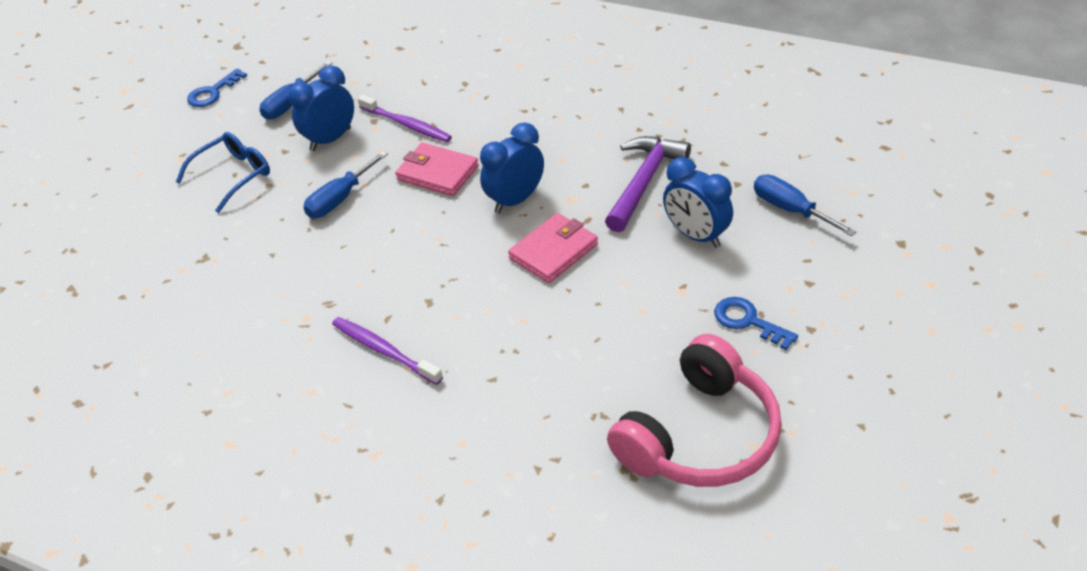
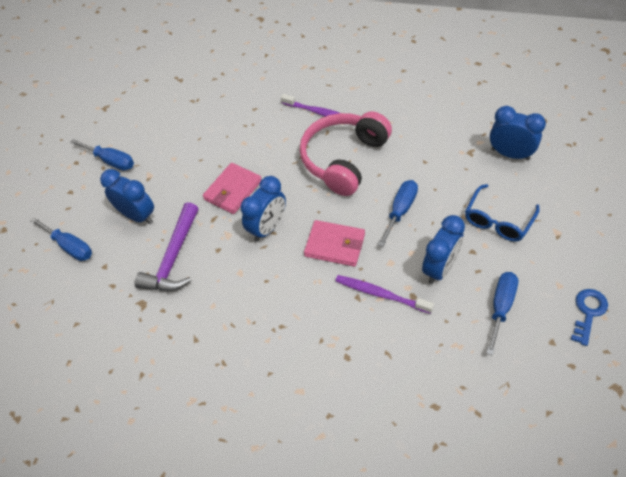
camera: 170 degrees right, 10 degrees up
(156, 247) = (510, 154): none -> blue clock
(699, 435) = (143, 99): pink headphones -> pink headphones (344, 159)
(748, 321) = (111, 161): blue key -> blue screwdriver

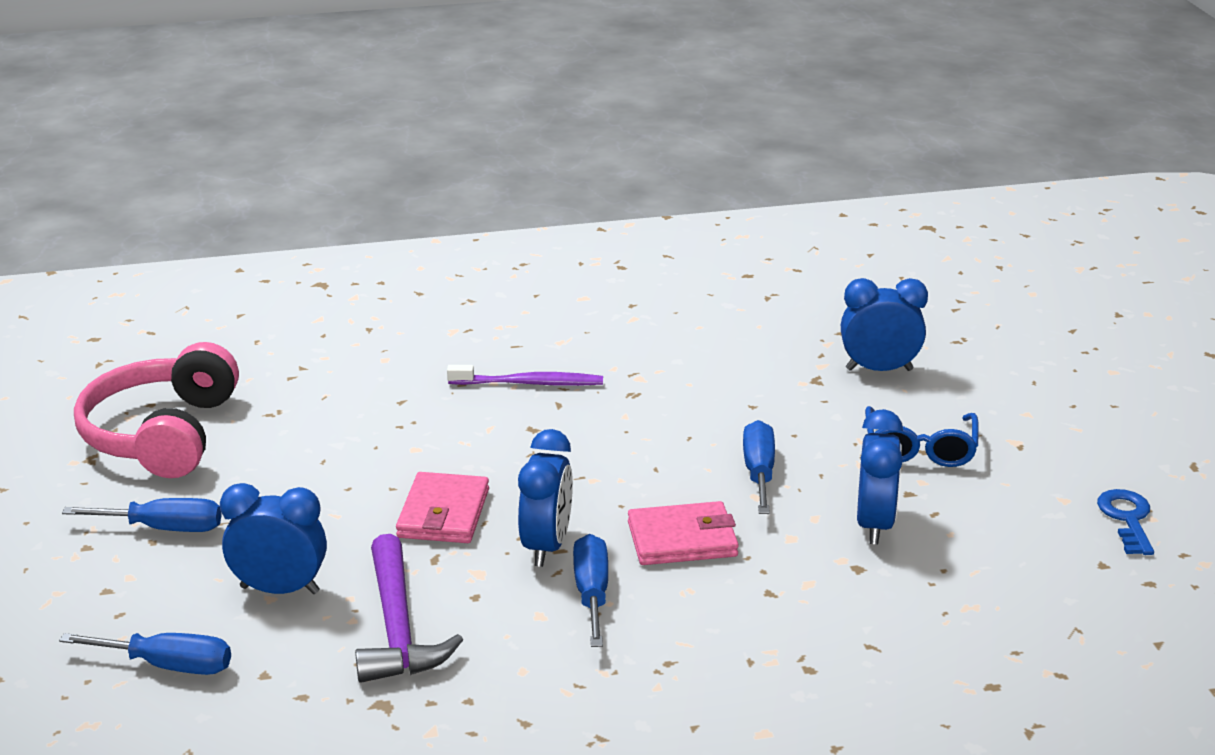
camera: 30 degrees left, 25 degrees down
(344, 159) = (616, 431): pink headphones -> pink headphones (163, 434)
(381, 294) = (805, 579): purple toothbrush -> none
(501, 307) = (1001, 546): blue screwdriver -> blue screwdriver (592, 593)

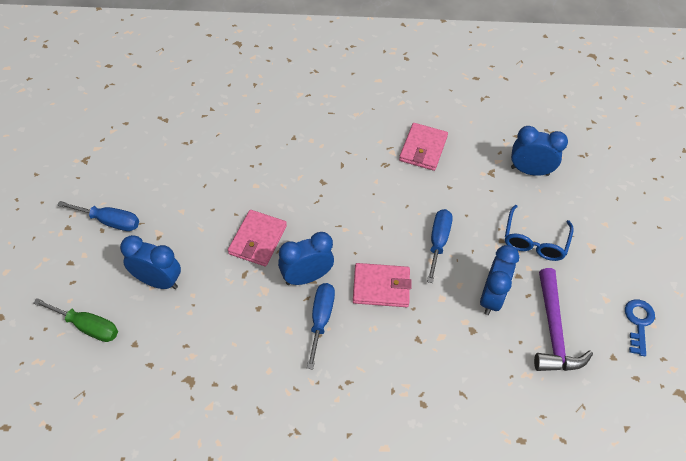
camera: 10 degrees right, 25 degrees up
(163, 434) = (126, 148): pink headphones -> none
(168, 666) = (87, 327): blue screwdriver -> green screwdriver
(398, 627) = (211, 323): purple hammer -> purple hammer (553, 331)
(529, 383) = (330, 145): purple toothbrush -> none
(547, 546) = (306, 277): blue clock -> blue clock turned 135 degrees counterclockwise
(691, 367) = (423, 149): none -> pink wallet

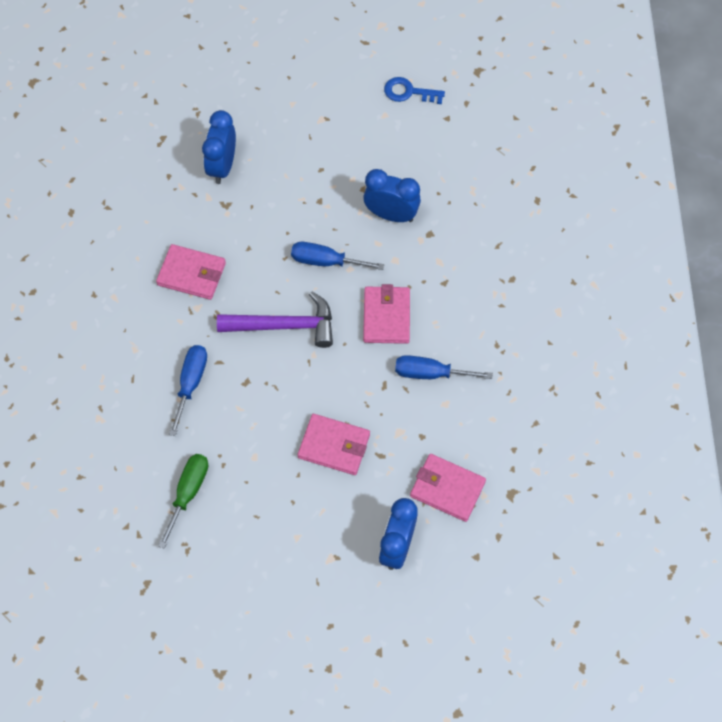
camera: 90 degrees left, 10 degrees up
(87, 327) = (461, 611): green screwdriver -> green screwdriver (188, 492)
(110, 221) = (317, 619): blue screwdriver -> blue screwdriver (191, 383)
(203, 325) = (447, 489): none -> pink wallet
(306, 277) = (380, 391): blue clock -> none
(534, 241) = (318, 170): blue glasses -> none
(553, 331) = (424, 164): purple hammer -> purple hammer (284, 326)

